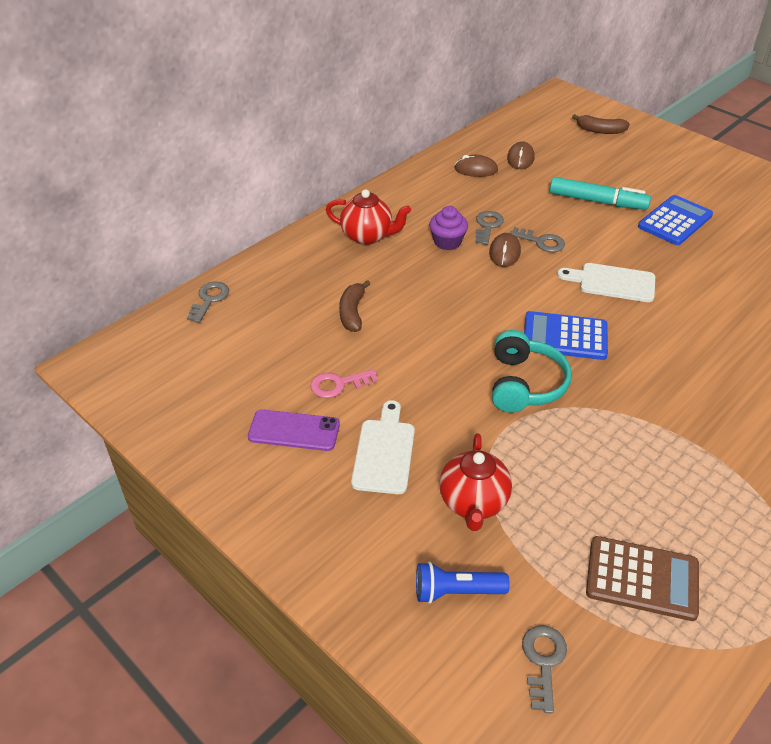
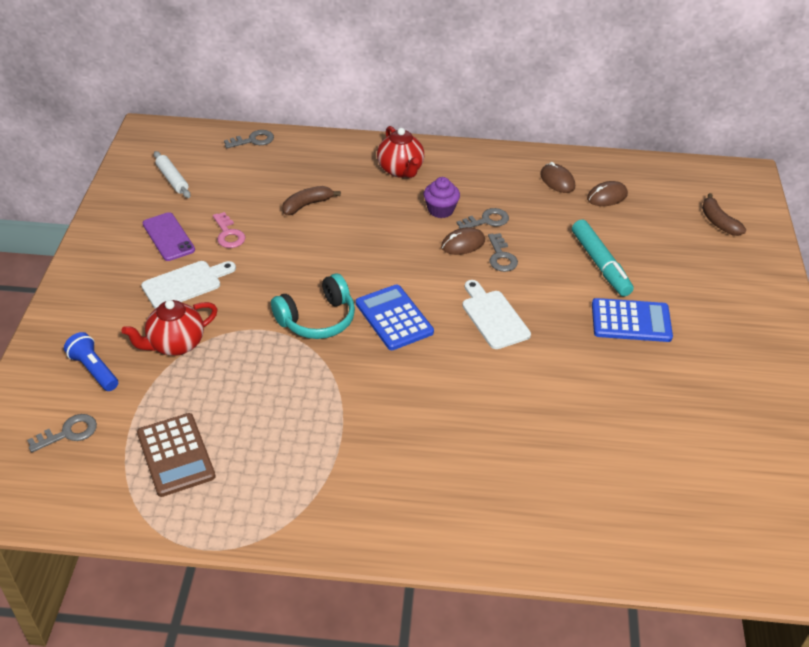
camera: 50 degrees right, 0 degrees up
(201, 384) = (172, 179): none -> white rolling pin
(338, 384) = (228, 234): pink key -> pink key turned 150 degrees counterclockwise

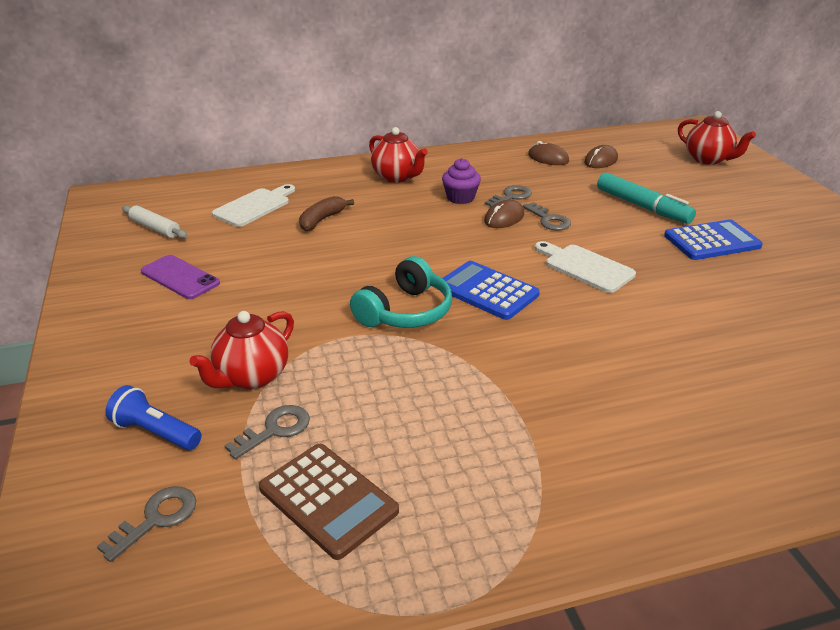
camera: 20 degrees left, 10 degrees down
(185, 284) = (227, 315): white cutting board -> white cutting board (254, 206)
(228, 234) = (250, 260): pink key -> none
(253, 140) = (228, 182): grey key -> grey key (275, 430)
(718, 222) = (708, 159): brown banana -> red teapot

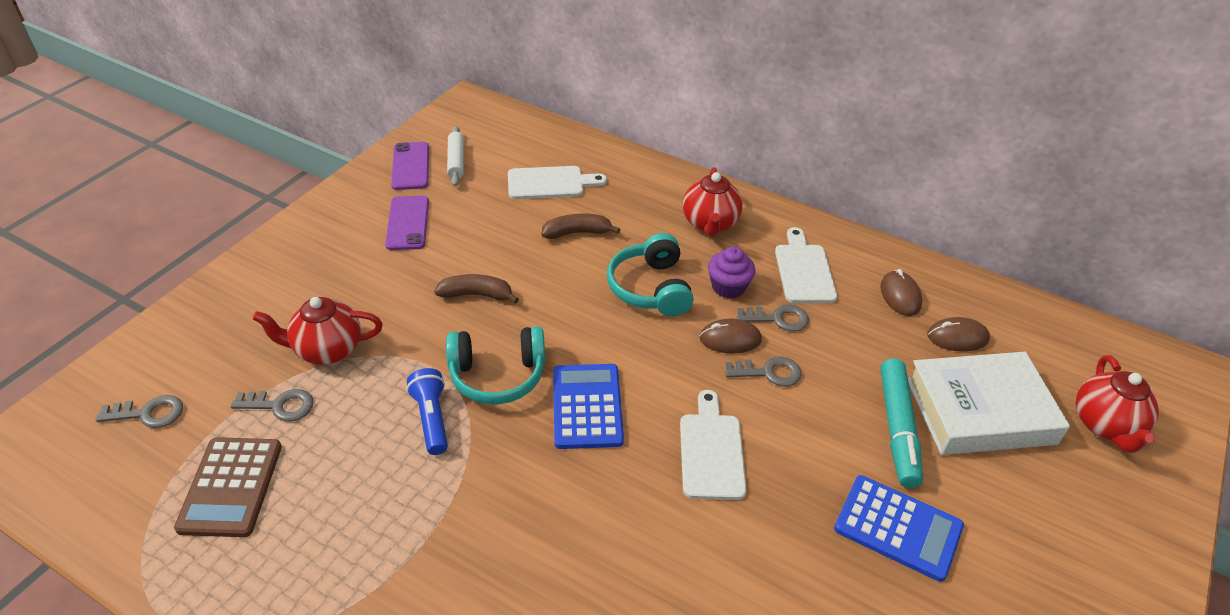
camera: 45 degrees right, 10 degrees up
(119, 248) = (410, 166): none -> purple phone
(155, 432) = (227, 348): blue flashlight -> blue flashlight (431, 419)
(311, 284) = (477, 295): none -> brown banana
(418, 221) = (650, 288): none -> turquoise headphones
(485, 171) = (804, 270): none -> white cutting board
(549, 220) = (769, 372): grey key -> grey key turned 105 degrees counterclockwise
(659, 181) = (980, 411): none -> white book

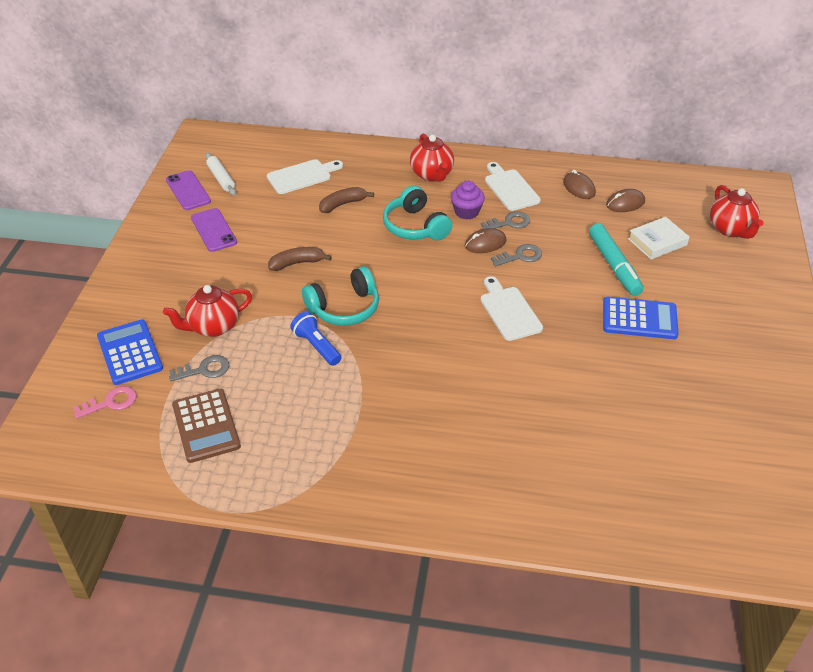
camera: 20 degrees left, 0 degrees up
(148, 413) = (111, 402): grey key -> pink key
(587, 406) = (415, 309): blue calculator -> blue calculator (130, 352)
(980, 411) = (657, 242): white book -> white book, size x0.57

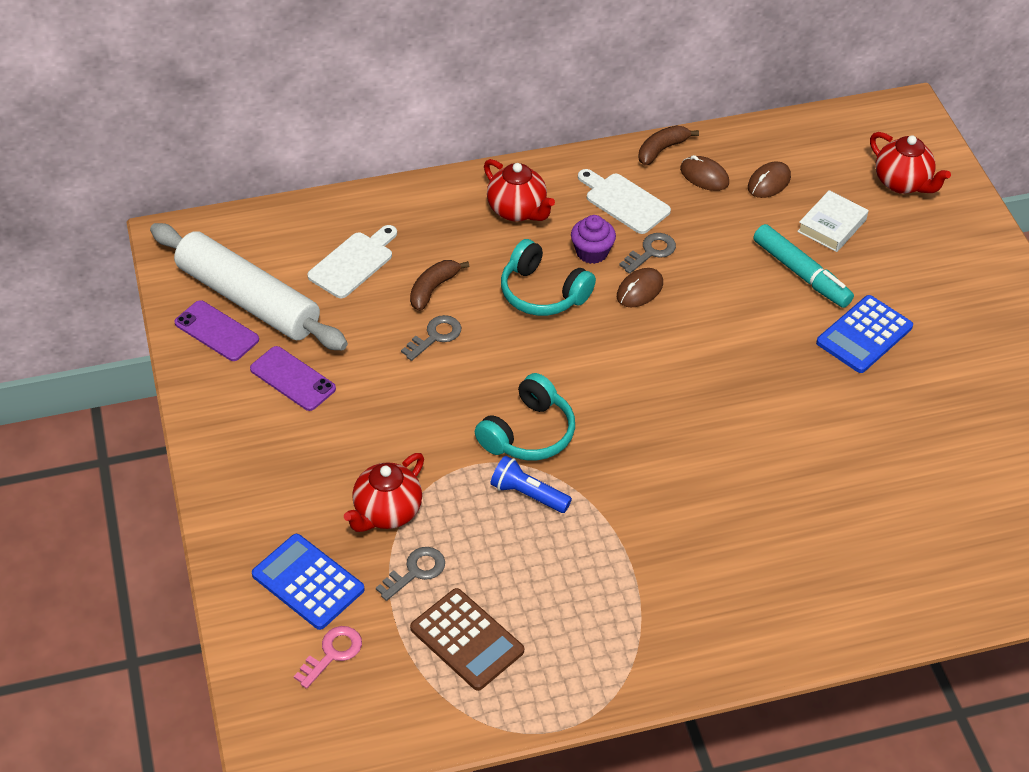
camera: 25 degrees left, 5 degrees up
(221, 178) = (248, 299): white rolling pin -> white rolling pin, size x2.34
(297, 263) = (431, 391): brown banana -> brown banana (662, 150)
(509, 311) = (718, 373): white cutting board -> none
(520, 256) = (690, 295): grey key -> grey key (435, 336)
(639, 319) = (864, 335): blue calculator -> blue calculator turned 150 degrees clockwise

